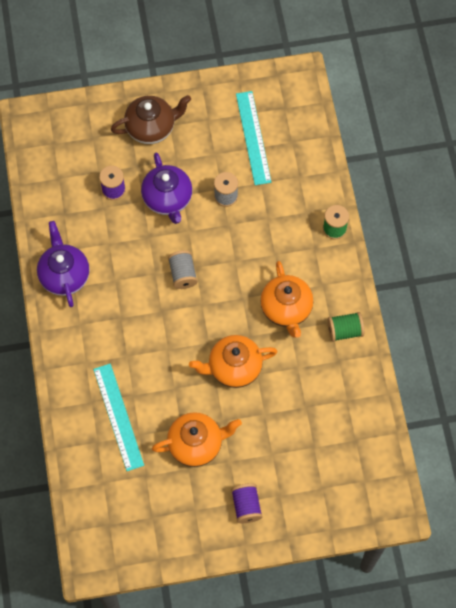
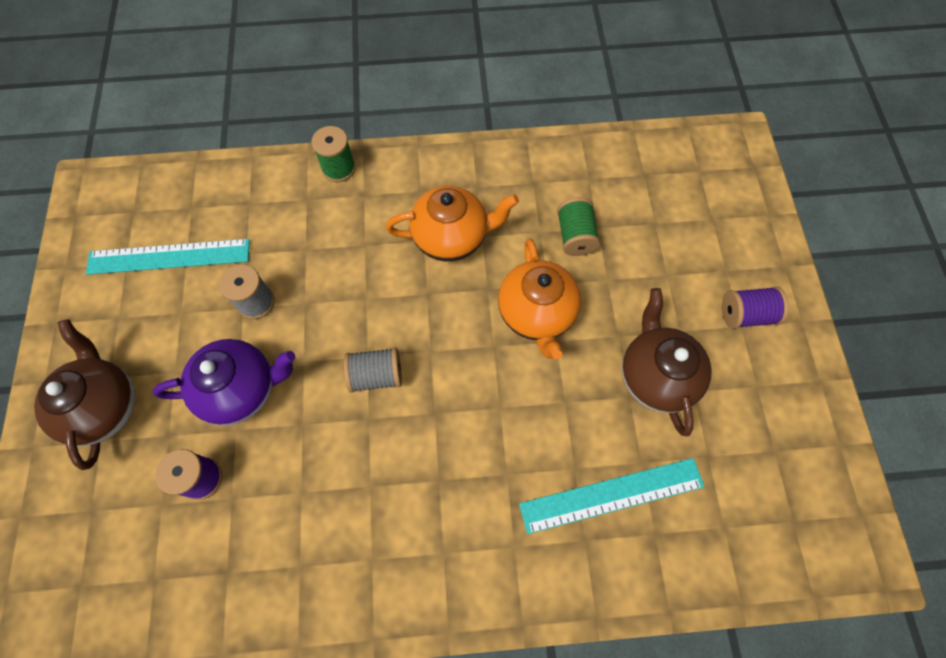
camera: 85 degrees left, 0 degrees up
(64, 275) = (348, 578): purple teapot -> none
(196, 444) = (655, 376): orange teapot -> brown teapot
(345, 331) = (490, 171): green spool -> green spool (575, 236)

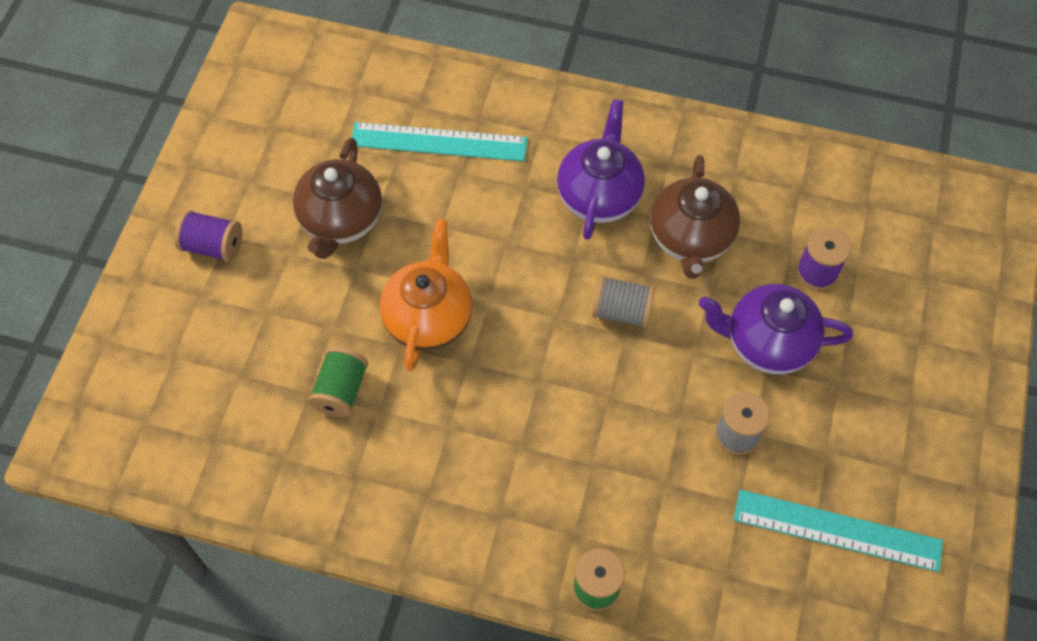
camera: 160 degrees left, 5 degrees down
(104, 406) = (916, 372): brown teapot -> brown teapot (690, 239)
(432, 490) = (599, 195): none -> purple teapot
(452, 237) = (485, 438): orange teapot -> none

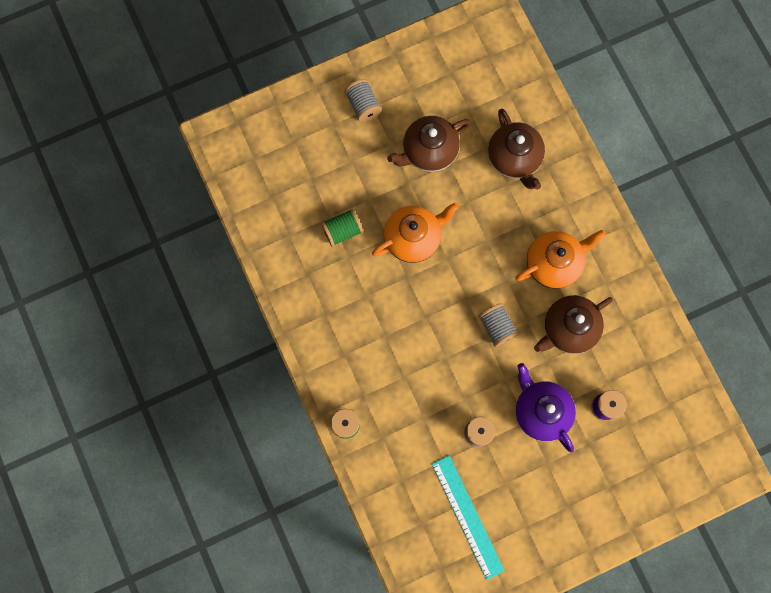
camera: 50 degrees right, 15 degrees up
(213, 246) = (363, 105): purple spool -> grey spool
(438, 142) = (514, 159): turquoise ruler -> brown teapot
(599, 195) = (553, 263): purple teapot -> orange teapot

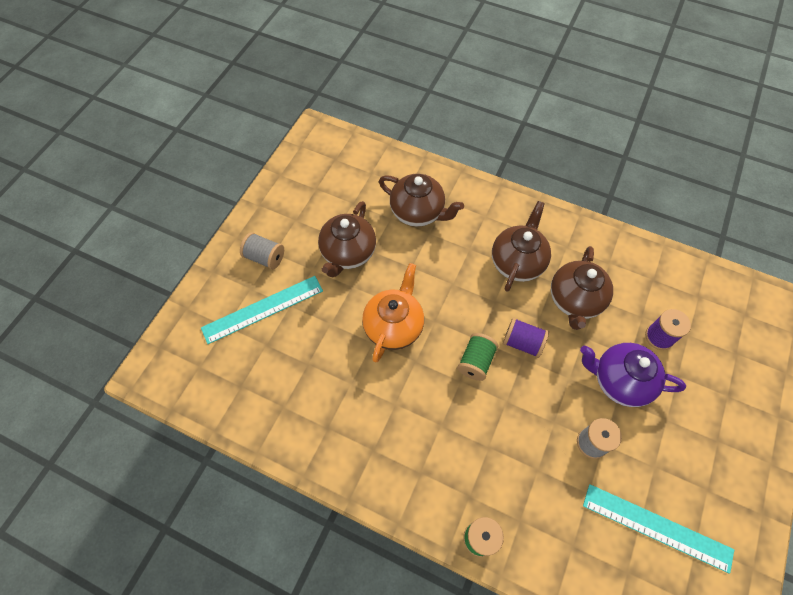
camera: 40 degrees left, 15 degrees down
(330, 148) = (263, 309): none -> turquoise ruler
(342, 231) = (328, 366): green spool -> green spool (476, 361)
(497, 327) = (522, 342): grey spool -> purple spool
(553, 263) = (517, 262): orange teapot -> brown teapot

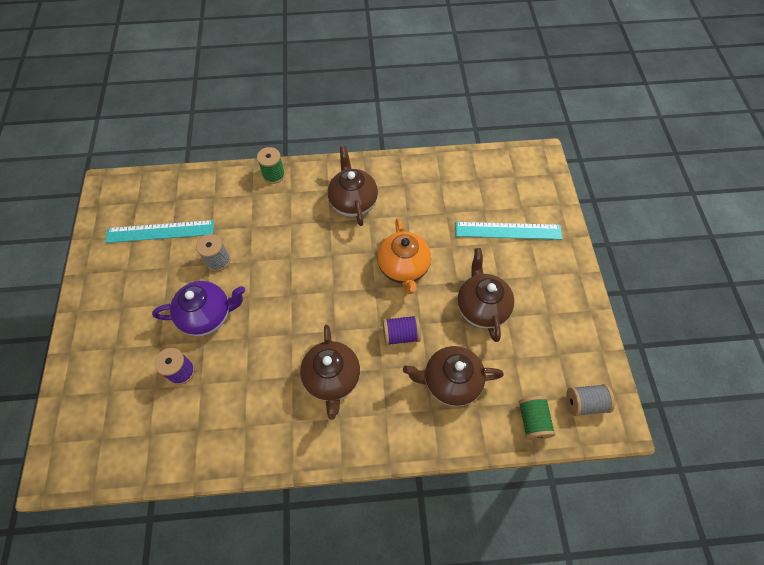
camera: 150 degrees right, 0 degrees up
(263, 309) = (508, 231): turquoise ruler -> turquoise ruler turned 60 degrees clockwise
(265, 257) = (542, 268): grey spool -> grey spool (584, 403)
(476, 361) = (327, 274): green spool -> green spool (532, 420)
(522, 342) = (297, 307): purple spool -> purple spool (401, 335)
(575, 301) = (266, 367): brown teapot -> brown teapot (353, 202)

